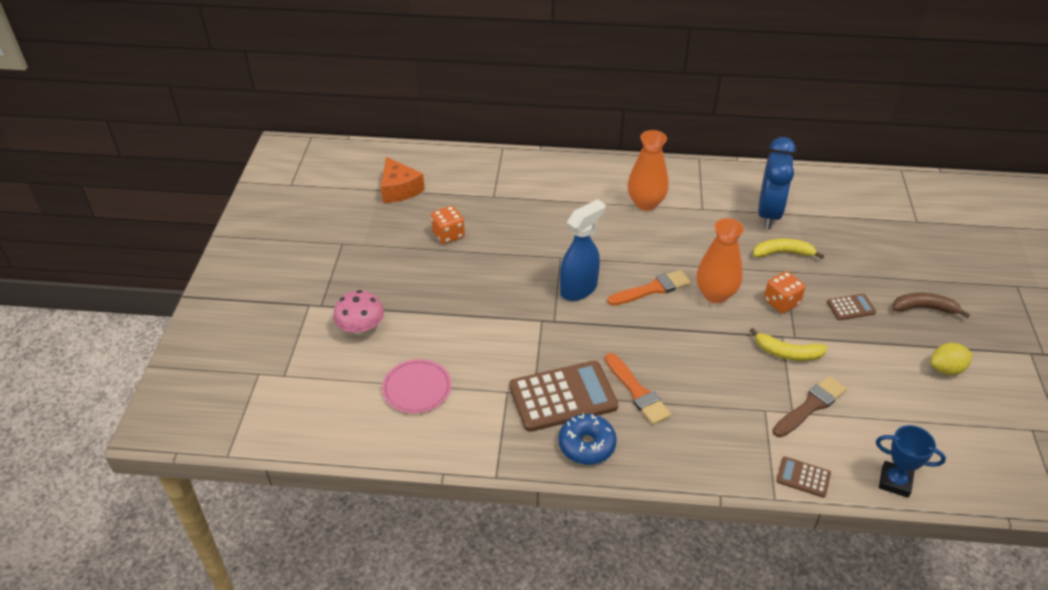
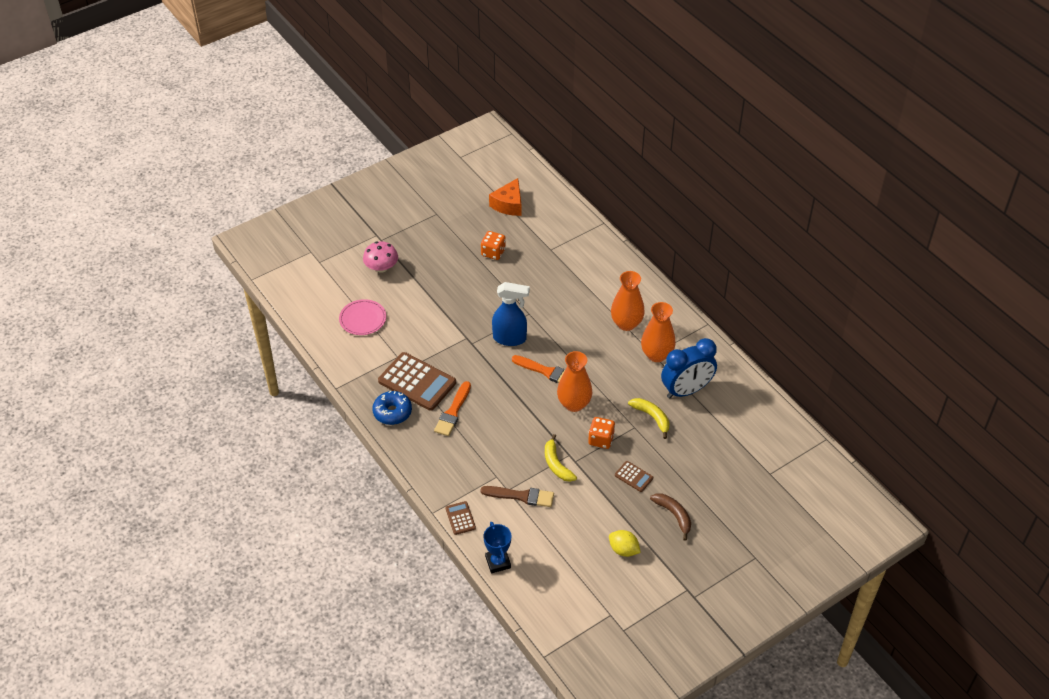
camera: 50 degrees right, 5 degrees up
(705, 207) = (656, 355): none -> orange vase

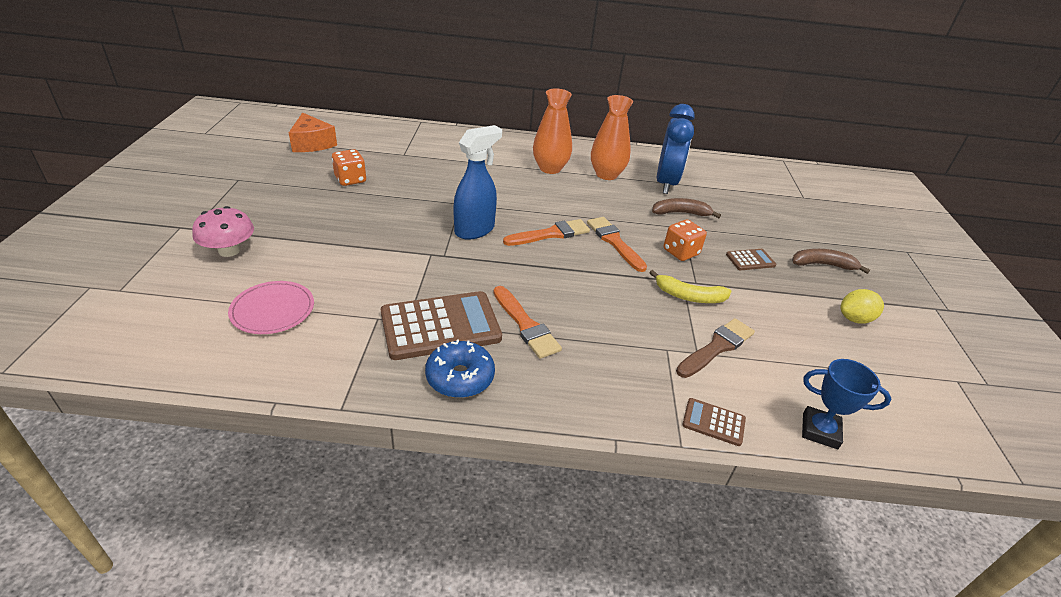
camera: 55 degrees left, 10 degrees down
(574, 404) = (614, 242): orange vase -> orange brush
(652, 417) = (680, 213): yellow banana -> brown banana

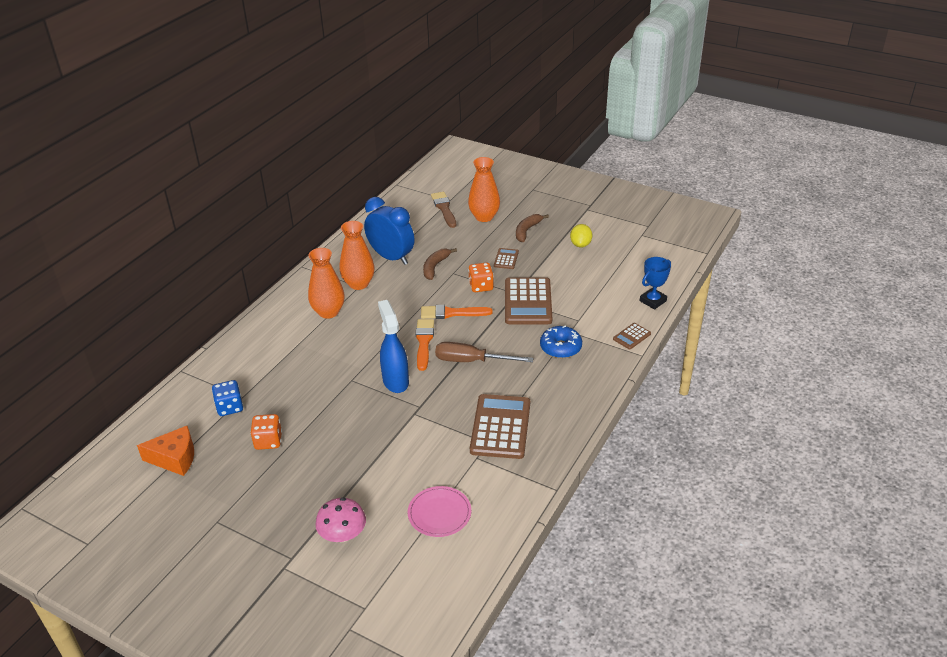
camera: 60 degrees left, 0 degrees up
(386, 152) = (230, 407): none -> blue dice
(460, 377) = (553, 429): blue donut -> blue donut (560, 348)
(526, 325) = (519, 386): orange brush -> none
(544, 275) = (471, 361): none -> brown screwdriver
(689, 296) = (528, 302): yellow banana -> brown calculator
(717, 347) = (578, 310): brown brush -> brown brush (444, 208)
(805, 226) = (484, 217): none -> orange vase

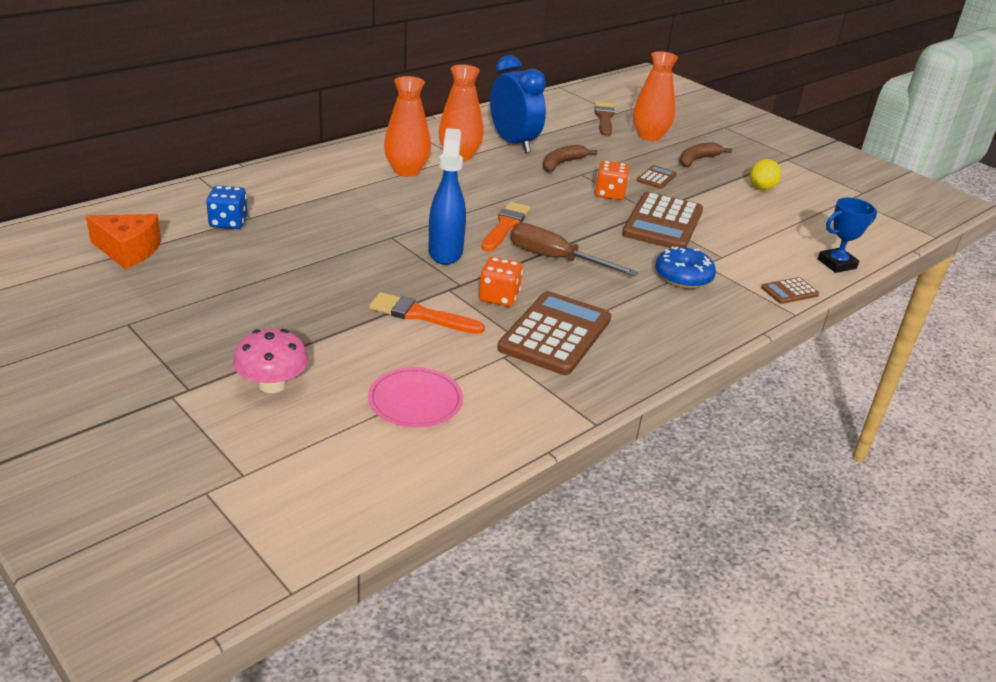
camera: 15 degrees right, 5 degrees down
(268, 441) = (249, 265): orange dice -> orange dice (499, 297)
(452, 313) = (557, 209): orange brush -> orange brush (420, 315)

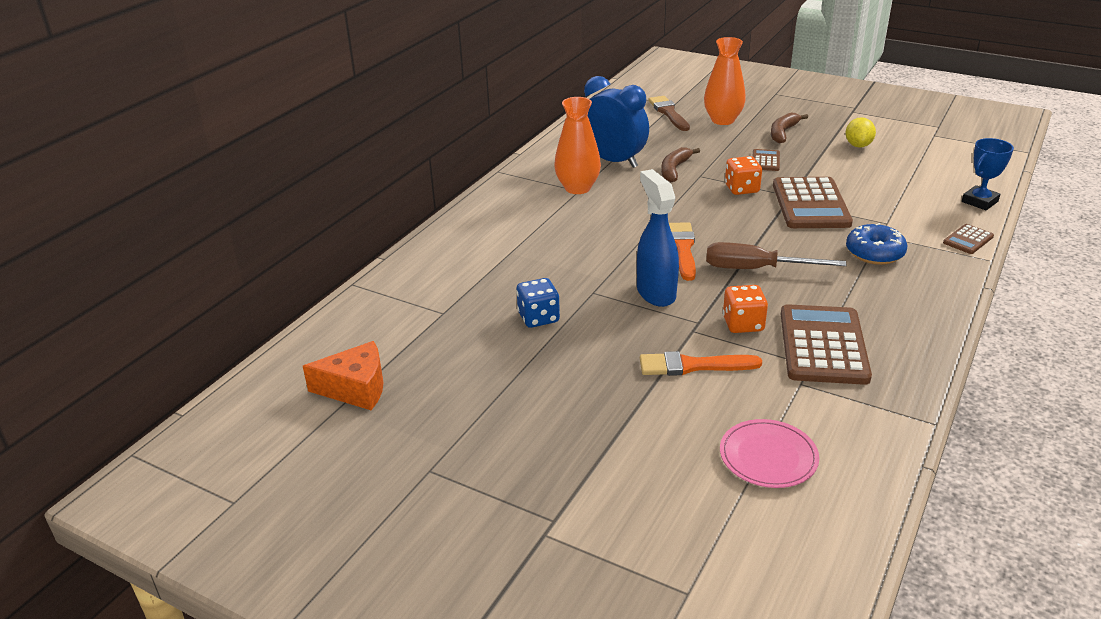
camera: 15 degrees left, 0 degrees up
(228, 222) = (427, 325): blue dice -> blue dice (538, 318)
(272, 384) = (627, 487): pink mushroom -> none
(406, 170) = (544, 218): orange vase -> none

